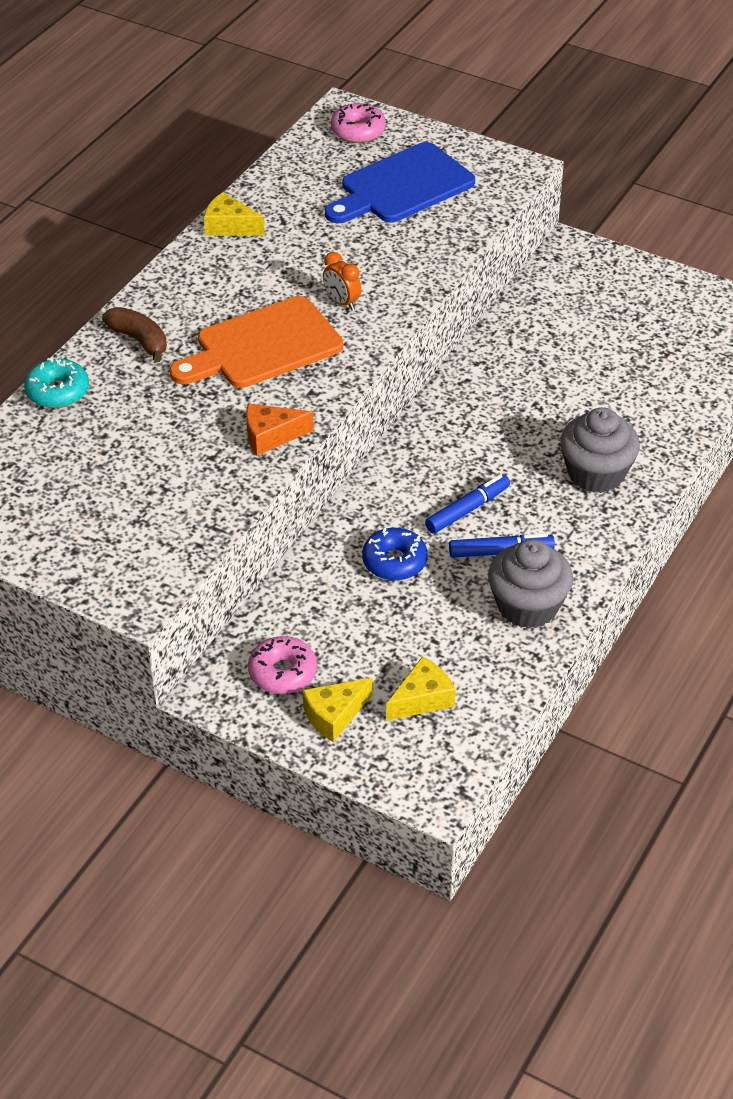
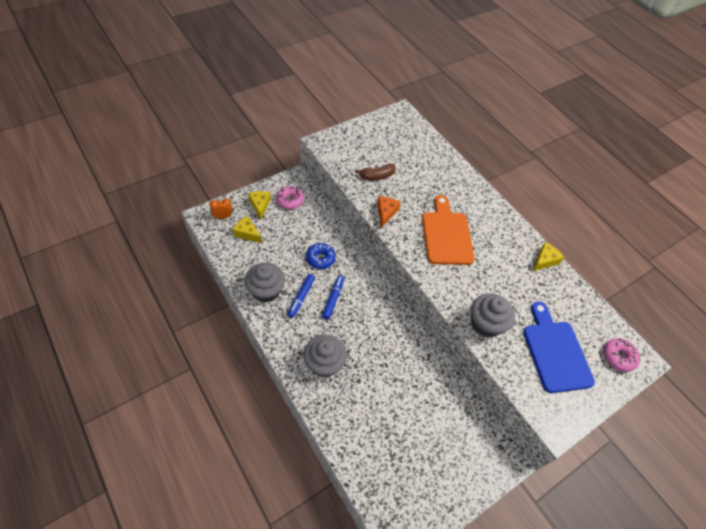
camera: 110 degrees right, 10 degrees up
(57, 391) = (450, 162): turquoise donut -> none
(139, 340) = (471, 197): brown banana -> brown banana (377, 176)
(342, 302) = (464, 278): orange clock -> orange clock (223, 217)
(412, 260) = (486, 323): none -> grey cupcake
(422, 699) = (247, 233): yellow cheese -> yellow cheese turned 135 degrees clockwise
(467, 509) = (333, 299): blue marker -> blue marker turned 150 degrees counterclockwise

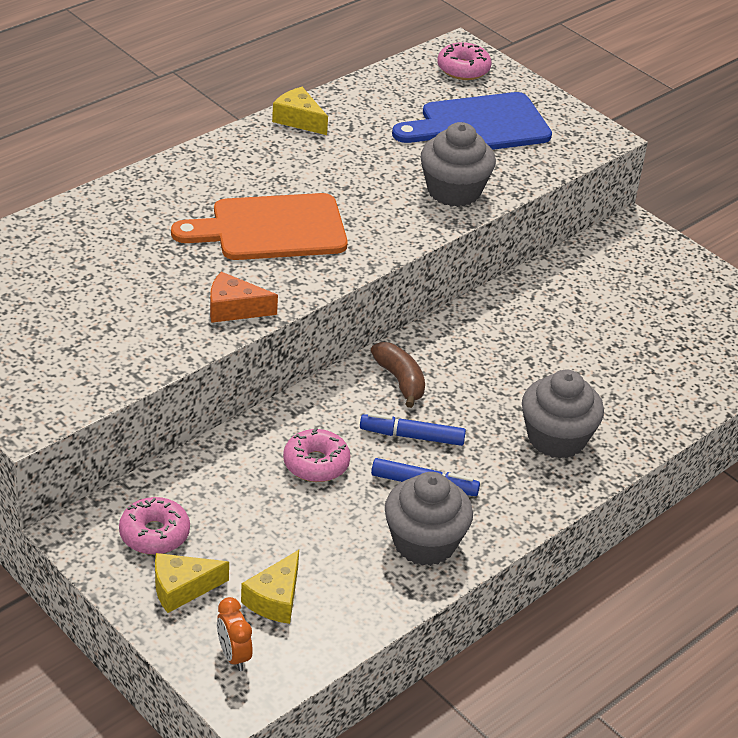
camera: 95 degrees left, 15 degrees down
(320, 258) = (316, 463): blue donut -> pink donut
(377, 176) = (127, 324): brown banana -> brown banana (400, 380)

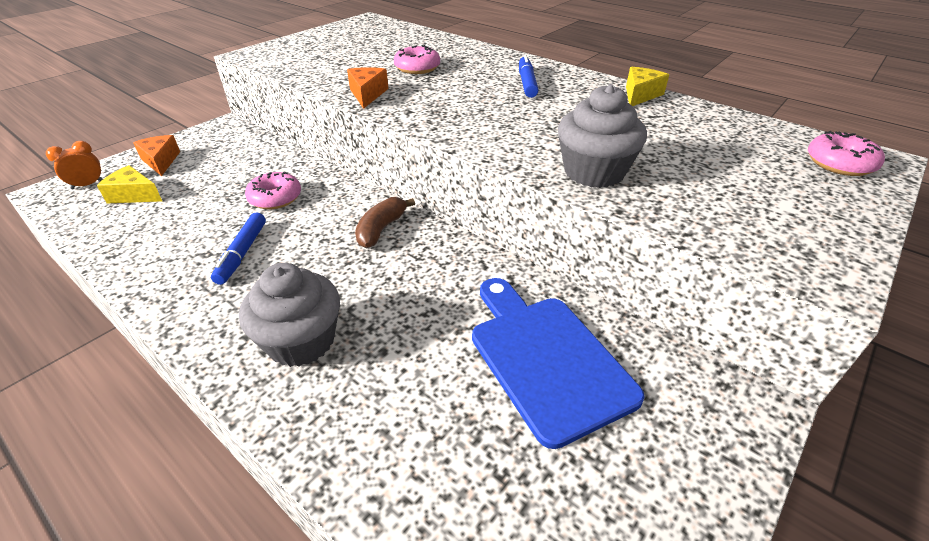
camera: 85 degrees right, 0 degrees up
(154, 534) = (215, 147): pink donut -> pink donut (417, 68)
(182, 588) = (161, 161): yellow cheese -> orange cheese
(271, 228) = (475, 97): orange cutting board -> none
(400, 380) = (381, 229): brown banana -> brown banana turned 150 degrees clockwise
(412, 436) = (306, 241): blue marker -> blue marker (527, 83)
(424, 542) = (168, 259): grey cupcake -> none
(478, 125) = (736, 179): blue cutting board -> blue cutting board (546, 358)

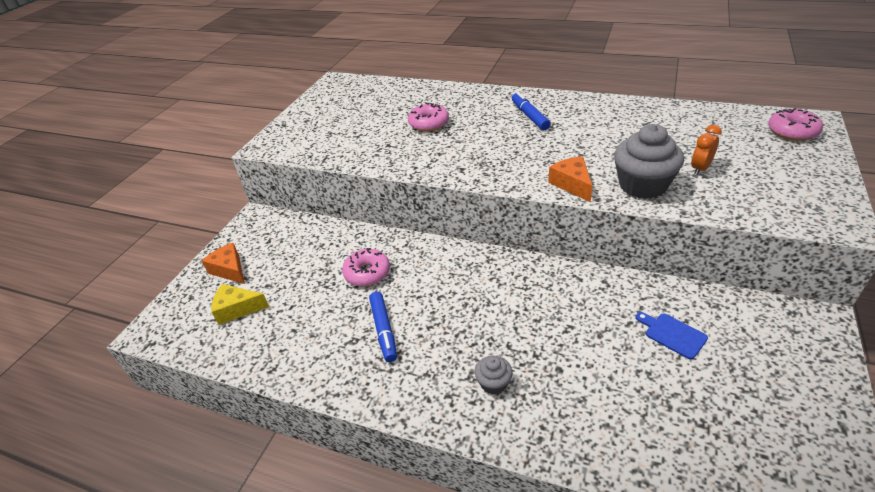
camera: 15 degrees left, 0 degrees up
(88, 185) = (182, 313): orange clock -> orange clock (700, 169)
(301, 341) = (493, 383): grey cupcake -> grey cupcake, size x0.50
(367, 94) = (412, 161): orange cheese -> orange cheese (572, 184)
(381, 229) = (478, 273): brown banana -> none
(546, 358) = (672, 334): blue cutting board -> blue cutting board, size x0.44
(640, 95) = (622, 106): yellow cheese -> none

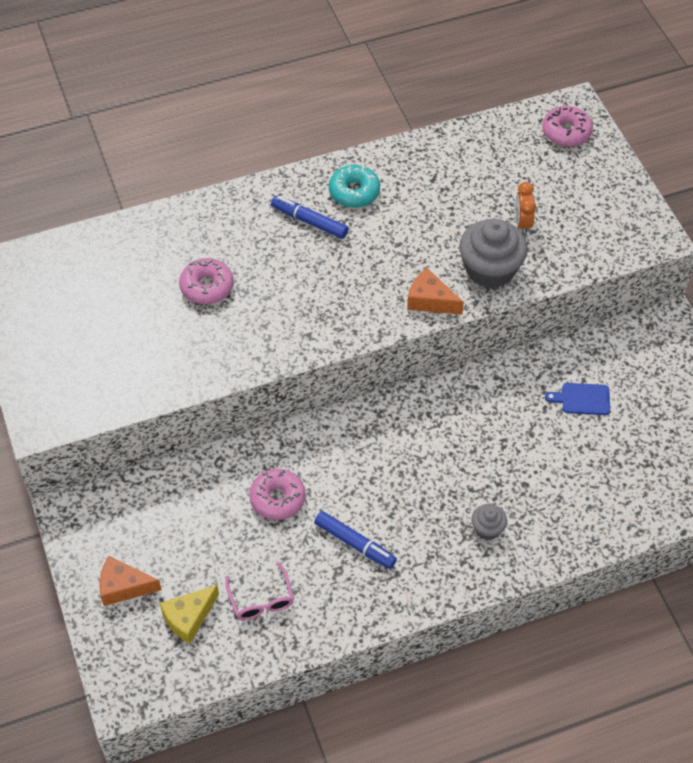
camera: 45 degrees left, 15 degrees up
(287, 326) = (261, 599): none -> pink glasses
(577, 112) = (354, 192): none -> turquoise donut

